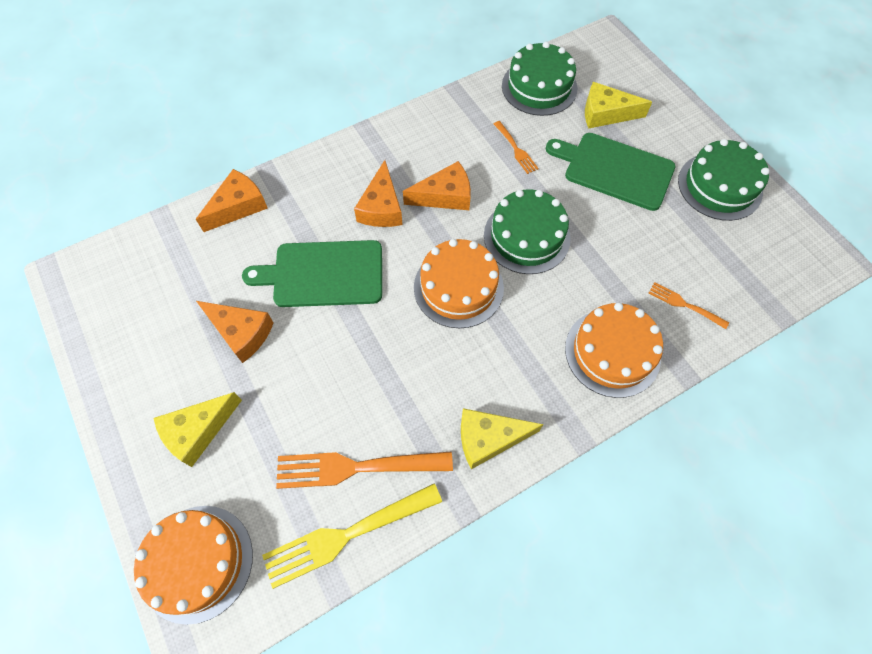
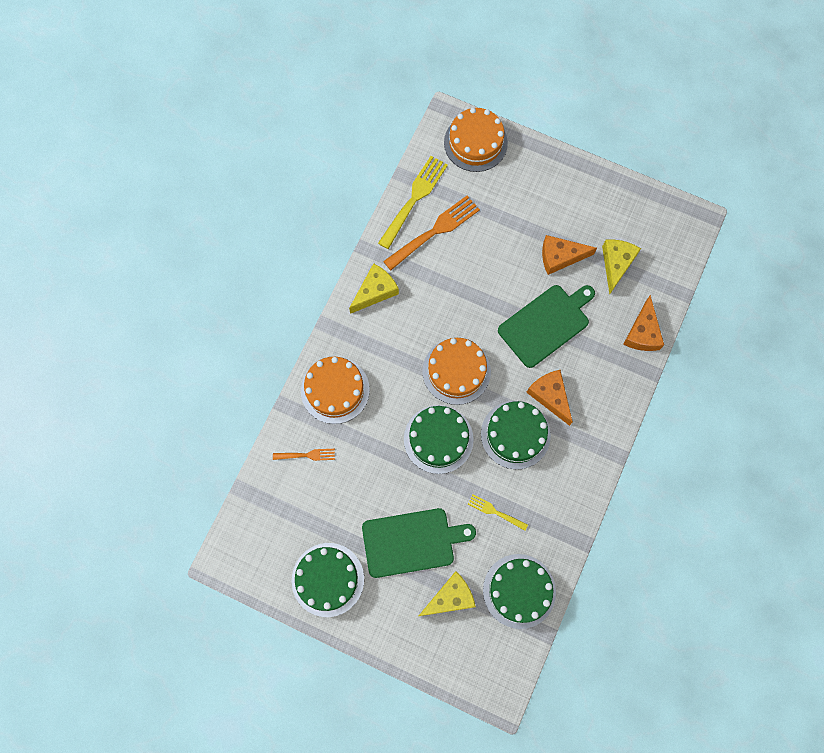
camera: 145 degrees right, 10 degrees up
(198, 431) = (532, 194): yellow cheese -> yellow cheese (616, 264)
(445, 196) = (515, 434): orange cheese -> green cake
(516, 149) = (495, 512): orange fork -> yellow fork

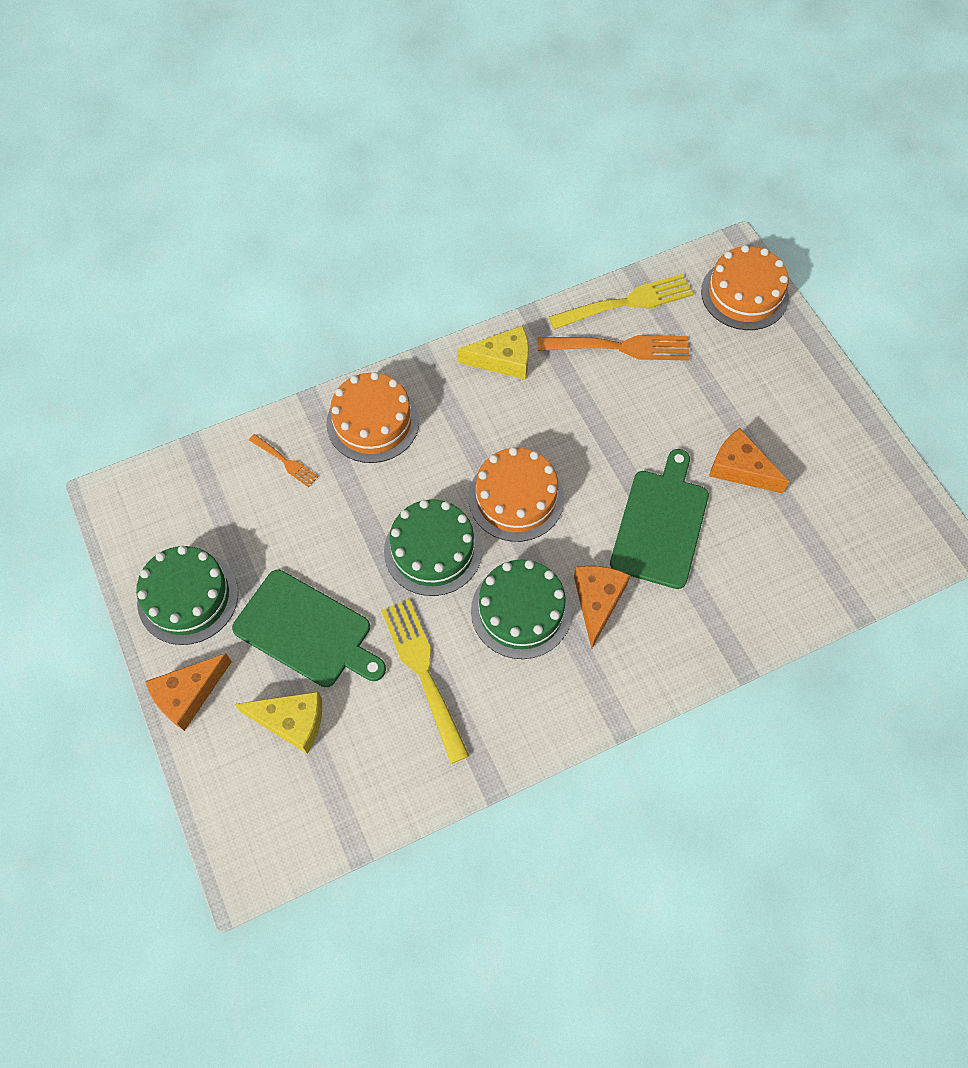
camera: 40 degrees right, 10 degrees down
(495, 512) = (424, 673): yellow fork -> yellow fork, size x1.92
(519, 591) = (371, 778): green cake -> none
(546, 324) = (661, 524): green cutting board -> green cutting board turned 75 degrees counterclockwise
(616, 264) = (801, 522): yellow cheese -> none
(642, 332) = (769, 617): orange cheese -> orange cheese (188, 695)

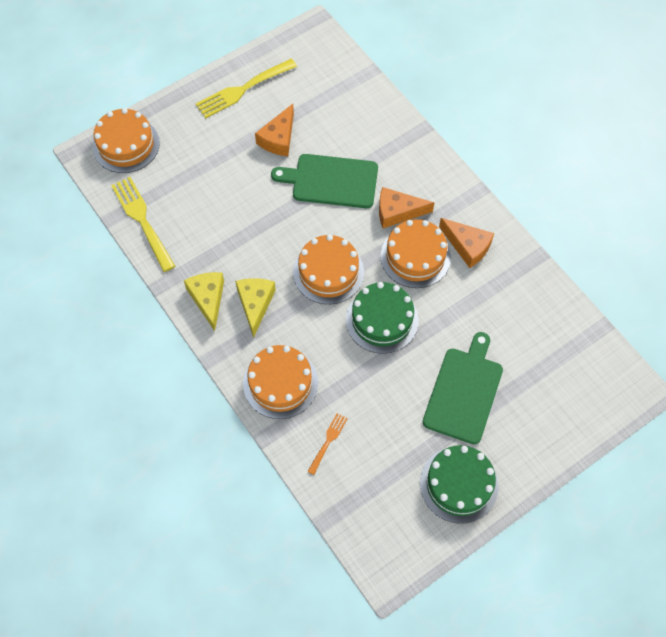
camera: 100 degrees left, 0 degrees up
(188, 695) = (533, 462): orange cheese -> orange cheese (467, 246)
(291, 721) = (532, 386): yellow cheese -> yellow cheese (255, 304)
(424, 673) = (475, 309): yellow fork -> yellow fork (243, 89)
(521, 611) = (415, 256): green cake -> orange cake
(620, 347) = (185, 220): orange fork -> none

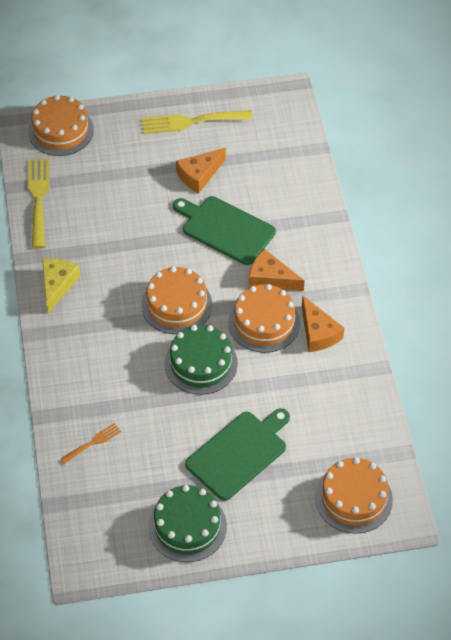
camera: 25 degrees right, 10 degrees down
(255, 304) = (96, 305): yellow cheese -> none
(280, 383) = (79, 379): orange cake -> orange cake (353, 498)

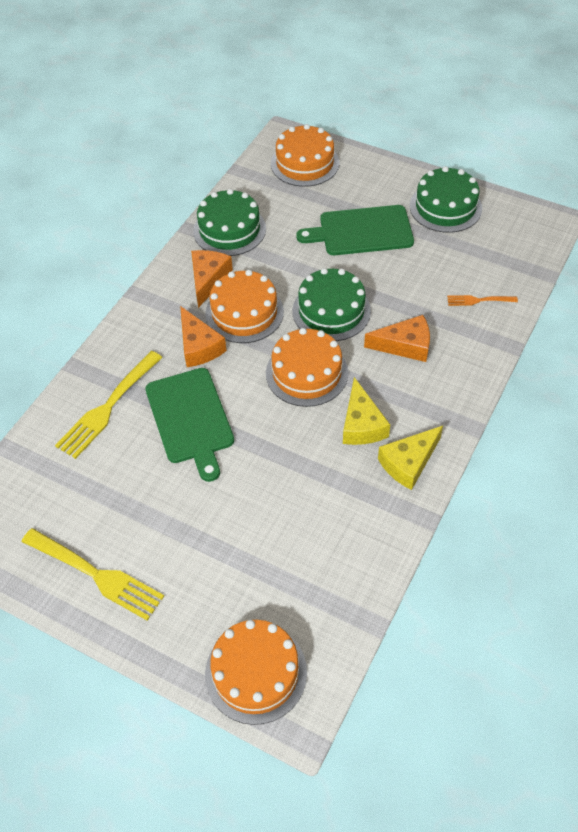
camera: 140 degrees left, 0 degrees up
(39, 199) = (355, 585): yellow fork -> yellow fork (108, 407)
(108, 292) = (362, 424): none -> yellow cheese
(199, 175) = (156, 497): orange cheese -> orange cheese (405, 345)
(348, 386) = (229, 230): none -> green cake

